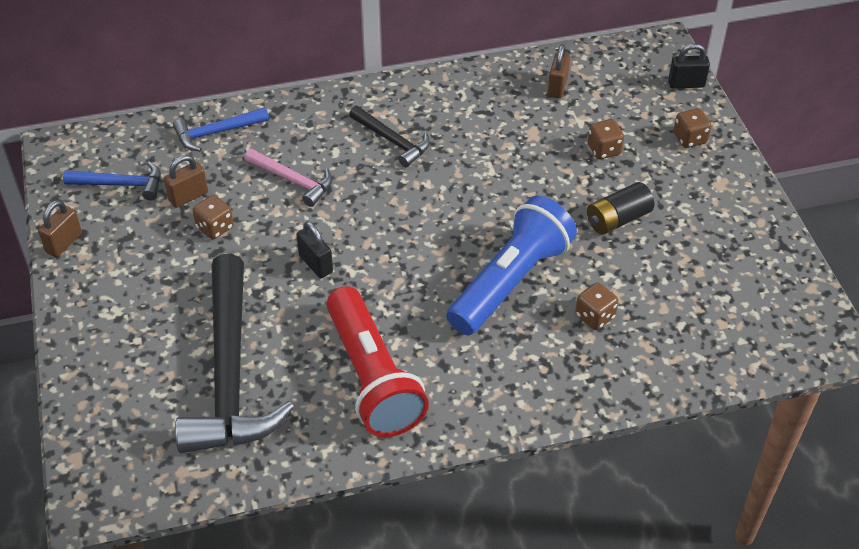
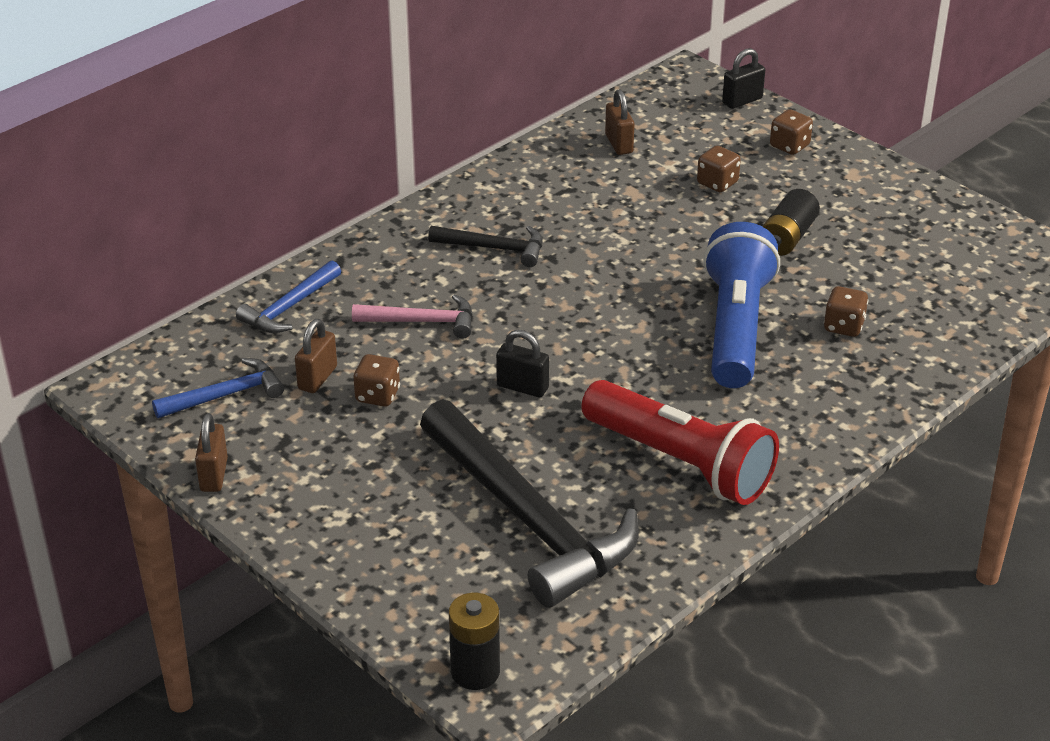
camera: 30 degrees left, 10 degrees down
(95, 477) = (475, 671): none -> black battery

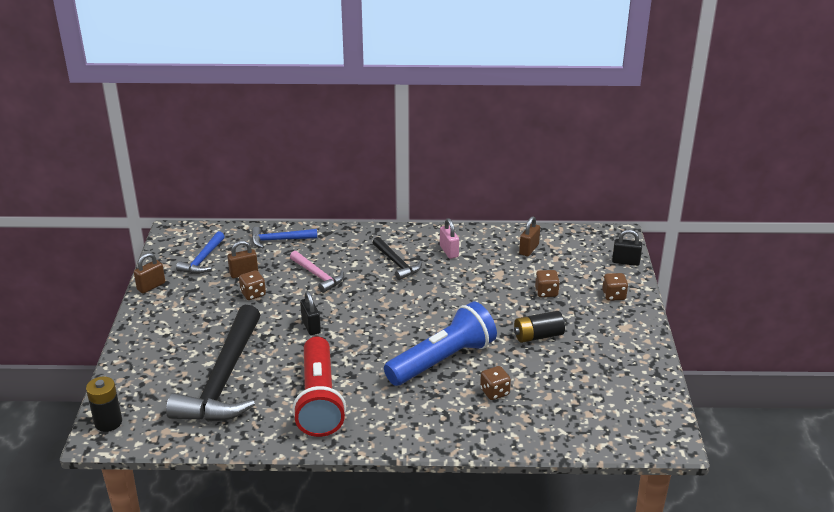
camera: 45 degrees right, 5 degrees down
(225, 395) = (203, 259): blue hammer -> blue hammer turned 90 degrees clockwise
(532, 198) = (449, 251): none -> pink padlock

